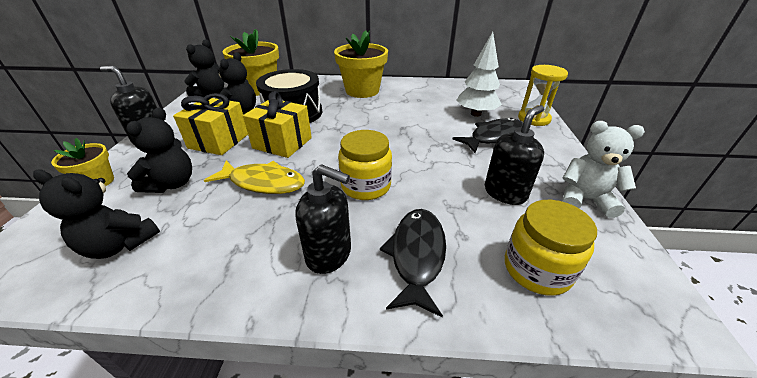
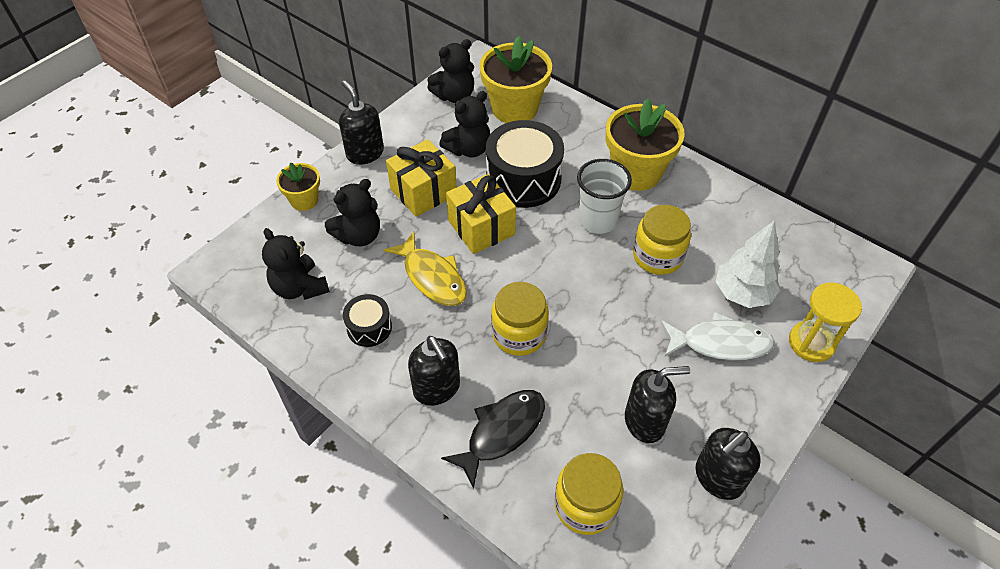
camera: 35 degrees right, 15 degrees up
(223, 241) = (369, 327): none -> black drum
(360, 114) = (597, 220): none -> white cup
(413, 116) = (657, 256): none -> yellow jar
(493, 137) = (720, 343): black fish -> white fish
(584, 199) = (718, 478): white teddy bear -> black soap dispenser

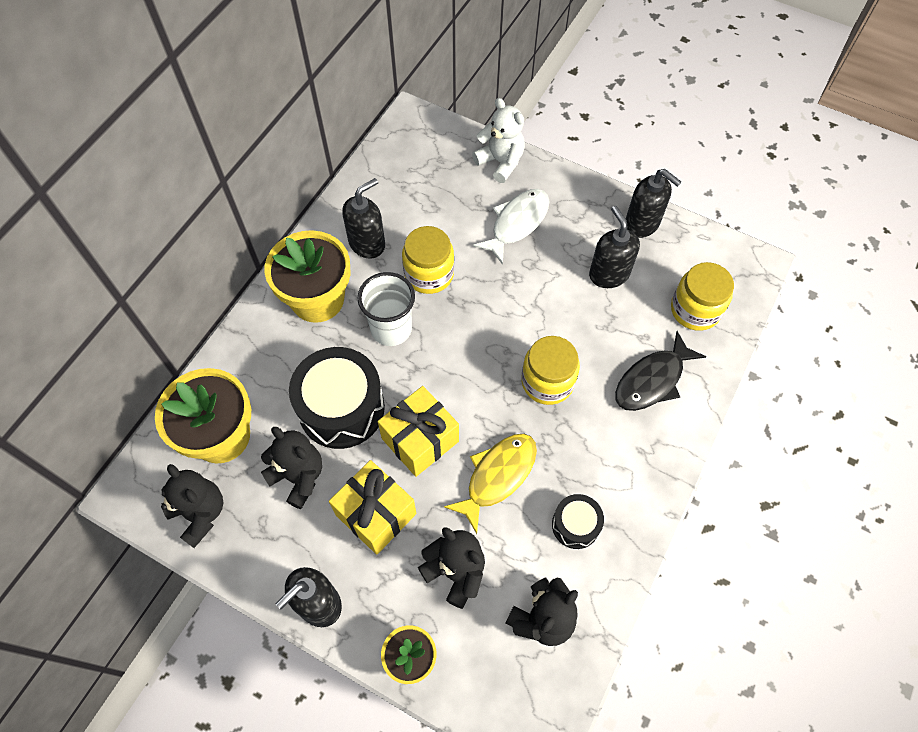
camera: 100 degrees left, 10 degrees up
(437, 388) = (626, 443): black soap dispenser -> black soap dispenser (367, 243)
(502, 432) = (652, 380): black fish -> black fish turned 75 degrees counterclockwise
(720, 343) = (517, 223): white fish -> white fish turned 45 degrees clockwise
(742, 293) = (459, 208): white tree -> none
(811, 343) = (500, 162): yellow hourglass -> white teddy bear

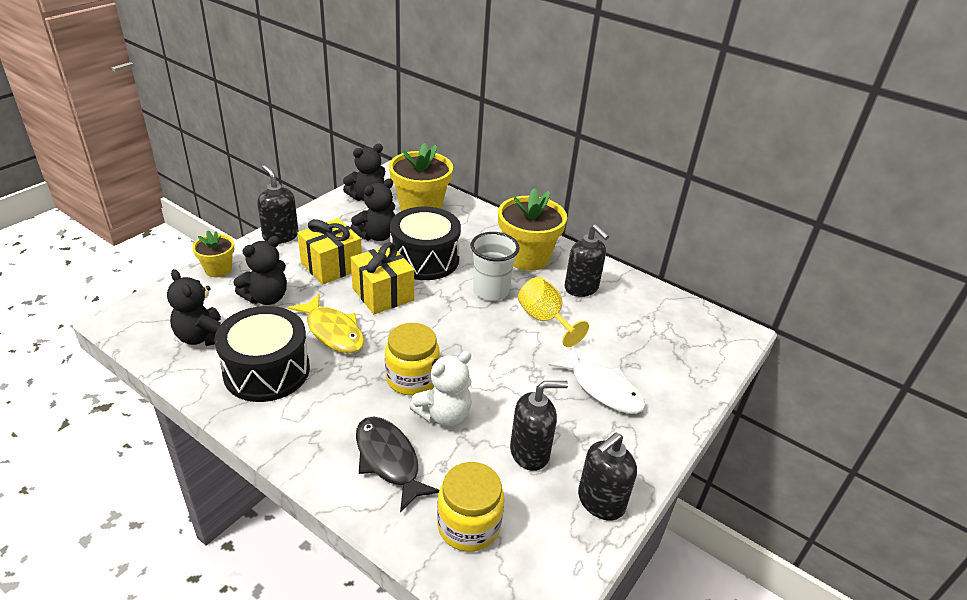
camera: 95 degrees right, 25 degrees down
(429, 274) = (545, 320): yellow jar -> yellow goblet
(500, 162) = (686, 390): white teddy bear -> white teddy bear (444, 415)
(575, 525) = (266, 371): black drum -> black drum, size x1.93

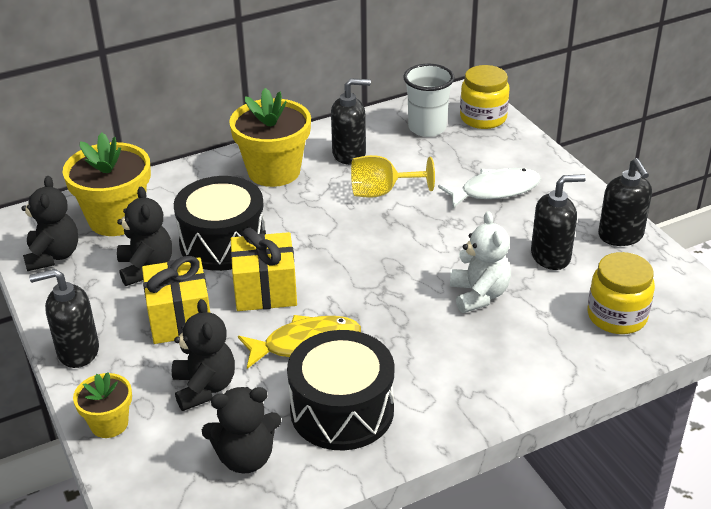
camera: 60 degrees left, 0 degrees up
(389, 460) = (521, 346): black fish -> none
(412, 378) = (416, 303): yellow jar -> yellow jar (483, 118)
(490, 291) = (314, 212): white cup -> white cup (427, 128)
(530, 452) = (551, 256): black soap dispenser -> black soap dispenser turned 60 degrees clockwise

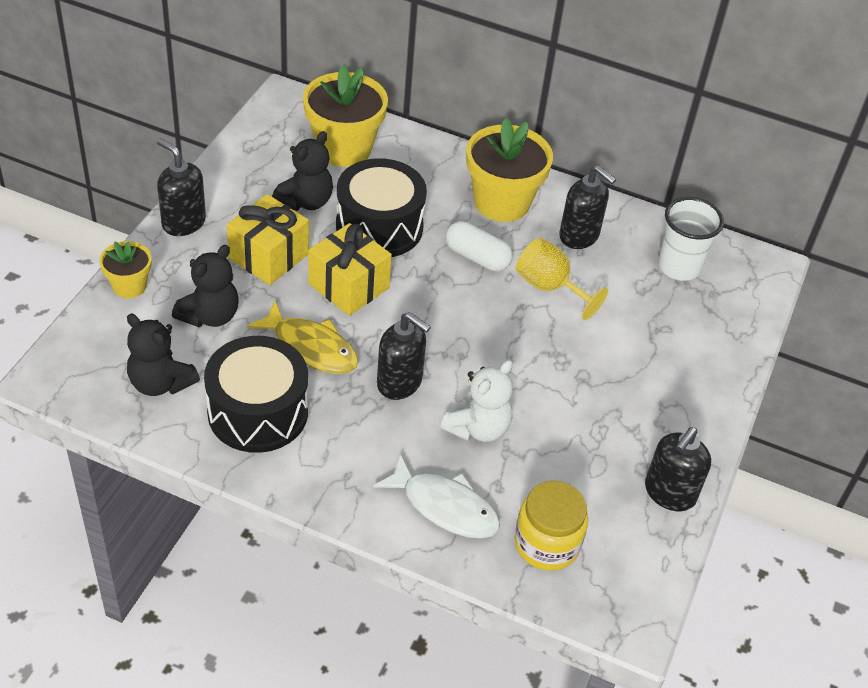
camera: 45 degrees right, 10 degrees up
(53, 256) = (268, 142): black teddy bear -> none
(313, 210) = (477, 257): none -> white capsule
(483, 118) = (742, 298): yellow jar -> none
(495, 190) = (638, 365): white fish -> white fish (444, 507)
(551, 256) = (583, 454): black soap dispenser -> black soap dispenser (400, 383)

